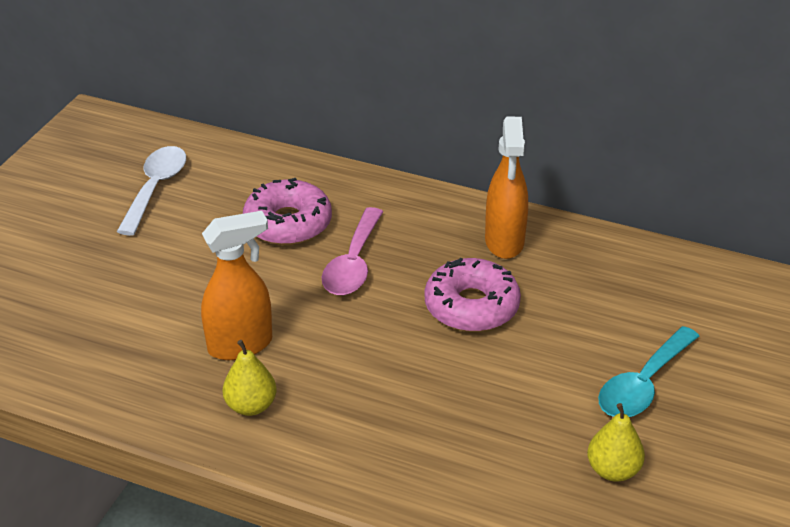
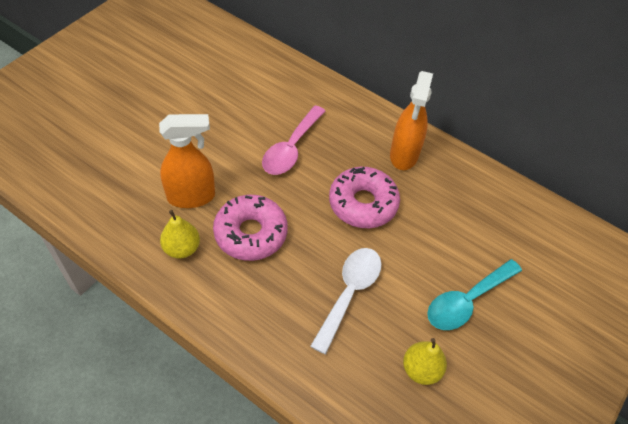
camera: 10 degrees right, 15 degrees up
(155, 188) = (177, 56): white spoon -> white spoon (349, 293)
(288, 223) = (257, 105): pink donut -> pink donut (251, 233)

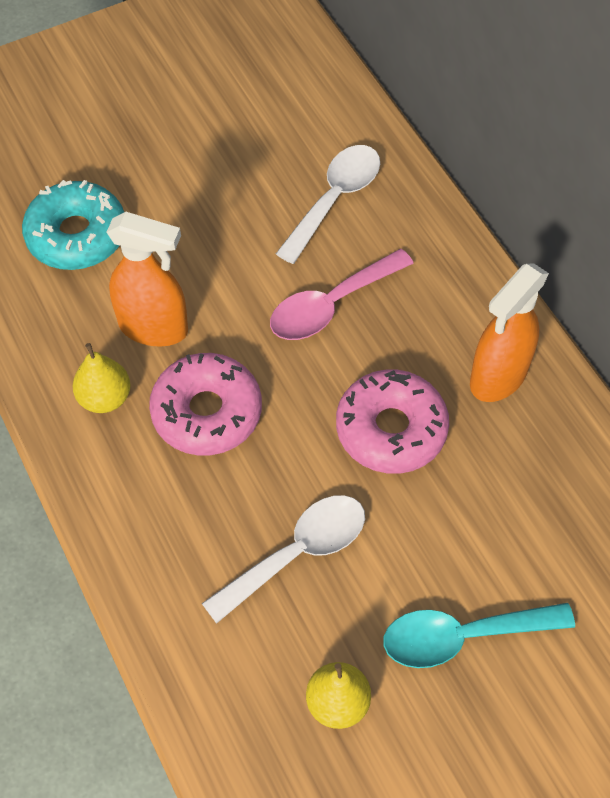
camera: 30 degrees right, 5 degrees up
(113, 160) = (77, 235): none -> turquoise donut
(261, 91) = (335, 199): none -> white spoon

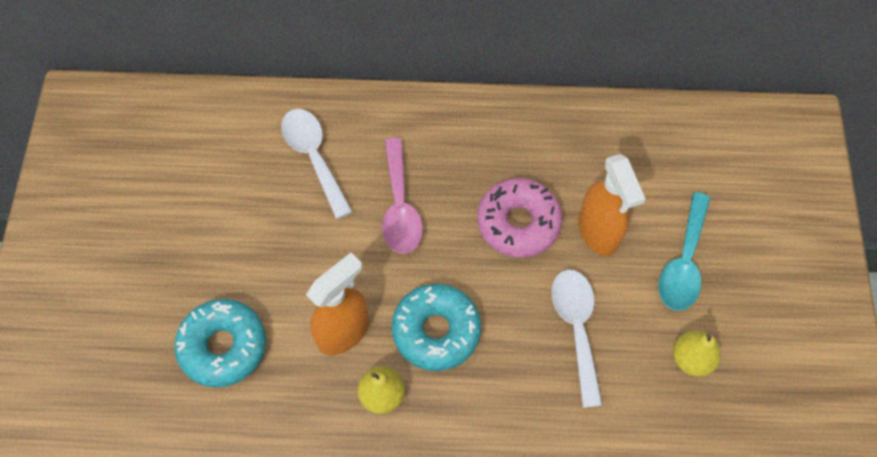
camera: 60 degrees left, 5 degrees up
(207, 412) = (436, 331): pink donut -> turquoise donut
(498, 377) = (517, 140): orange spray bottle -> orange spray bottle (598, 232)

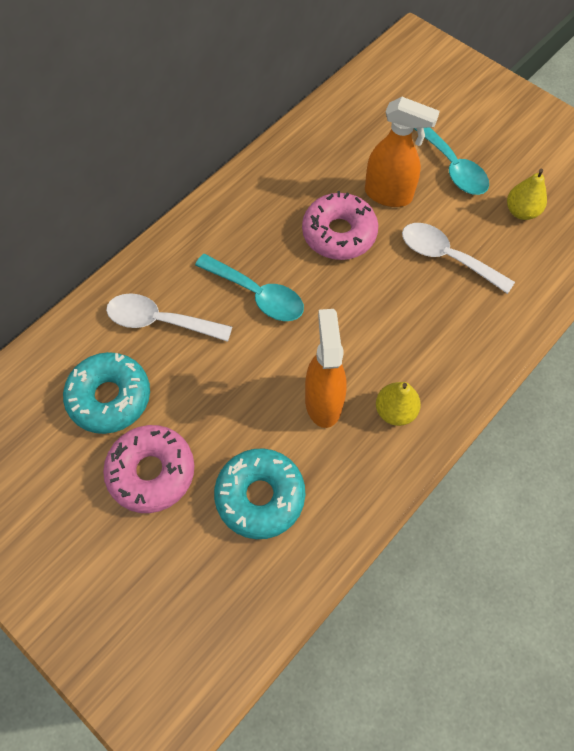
camera: 50 degrees left, 0 degrees up
(183, 254) = (151, 472): none -> pink donut
(400, 206) = (257, 294): pink spoon -> turquoise spoon
(436, 331) = (375, 341): turquoise donut -> turquoise donut (110, 397)

